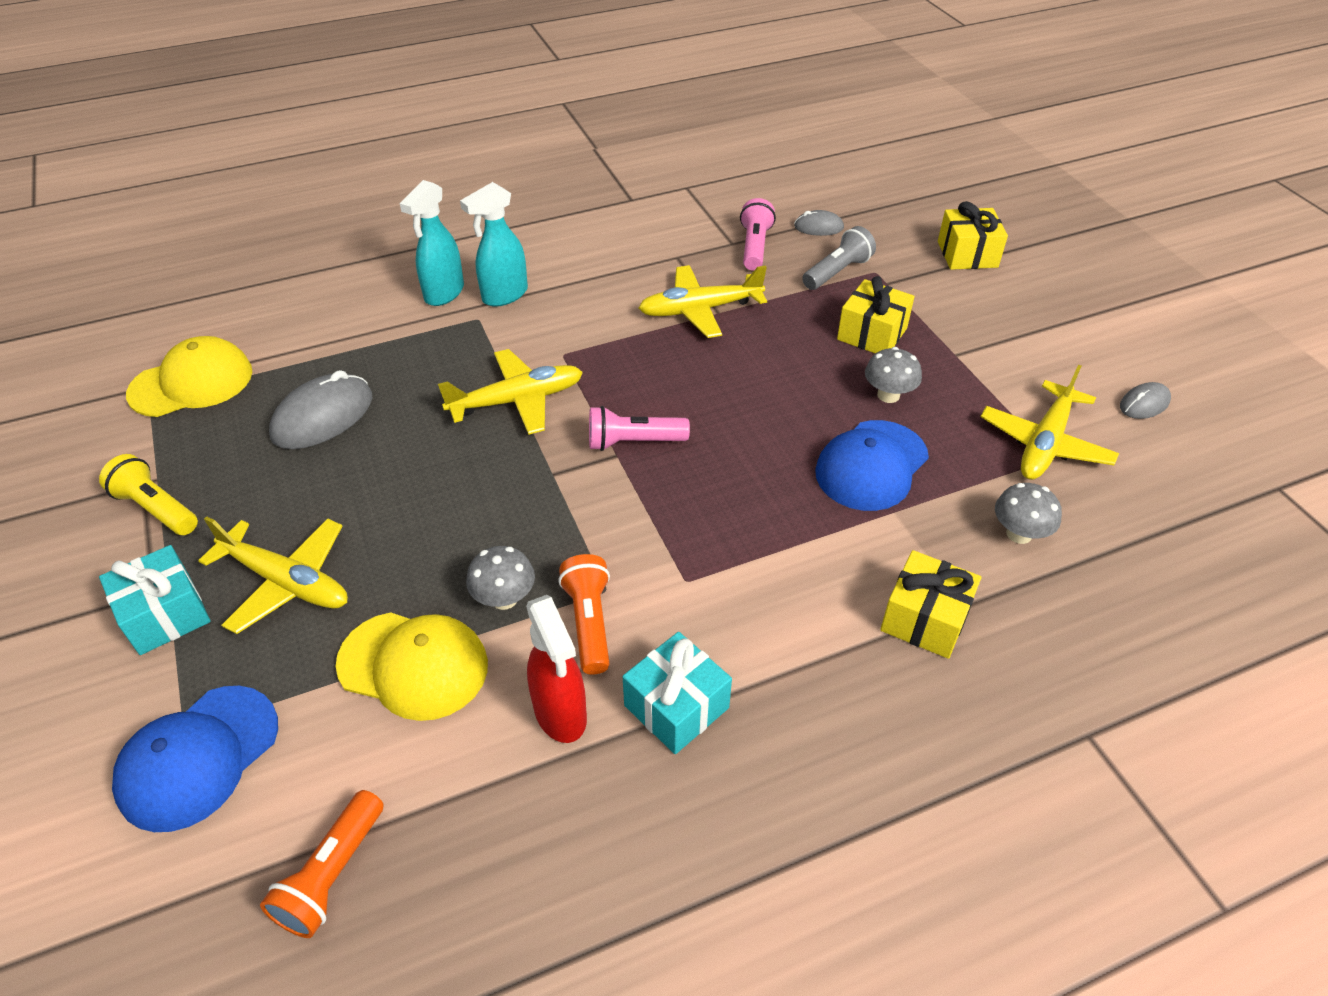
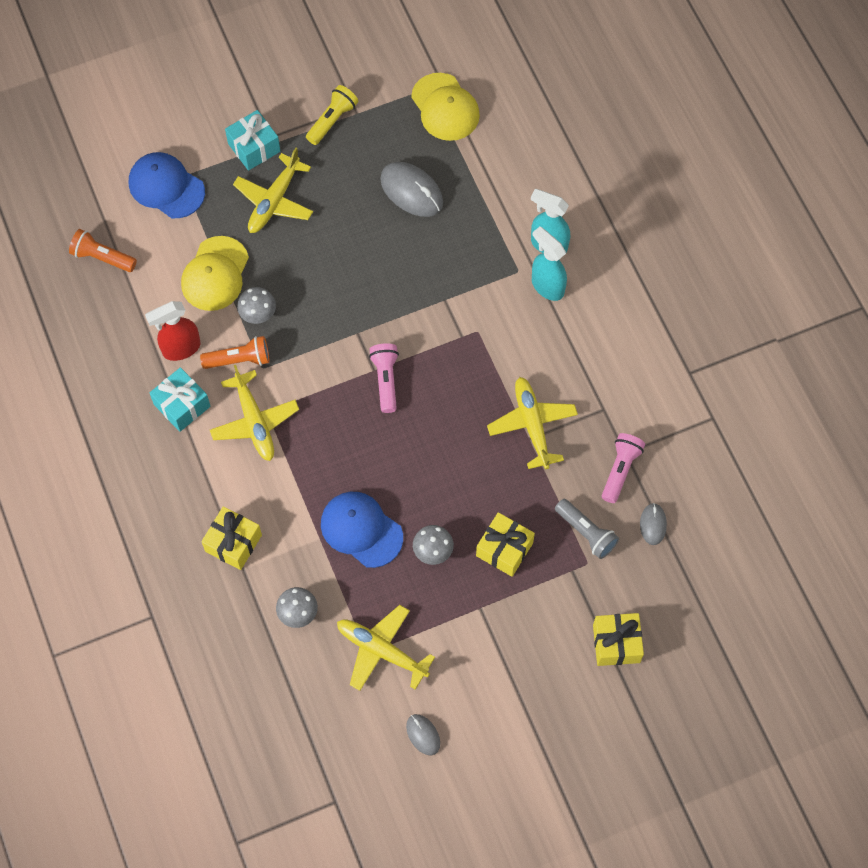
camera: 90 degrees right, 20 degrees up
(516, 401) = (427, 305): yellow plane -> yellow plane (254, 421)
(755, 247) = (620, 470): pink flashlight -> pink flashlight turned 75 degrees counterclockwise

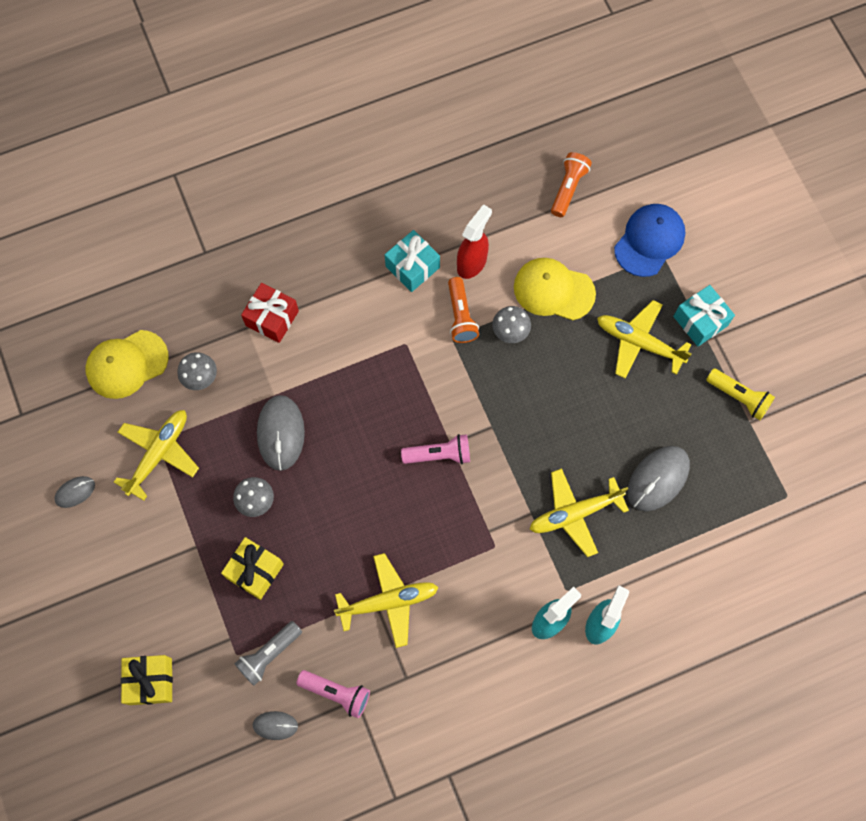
camera: 90 degrees right, 5 degrees up
(181, 348) = (472, 263): red spray bottle -> red spray bottle turned 60 degrees clockwise
(233, 543) = (272, 318): yellow gift -> red gift
(254, 421) = (395, 332): yellow plane -> yellow plane (575, 513)
(361, 530) = (280, 433): blue cap -> grey mouse
(445, 107) = (764, 514): yellow cap -> yellow cap (127, 364)

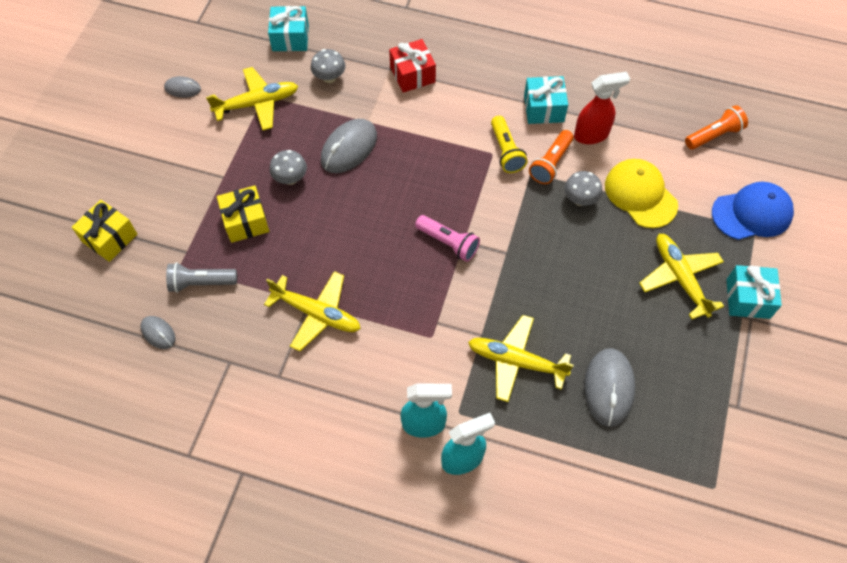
camera: 40 degrees right, 10 degrees down
(127, 364) = (290, 38): yellow cap -> turquoise gift
(336, 693) = (220, 346): pink flashlight -> none
(658, 479) = (608, 388): grey mouse -> grey mouse turned 75 degrees counterclockwise
(739, 397) = (734, 378): yellow flashlight -> yellow flashlight (506, 151)

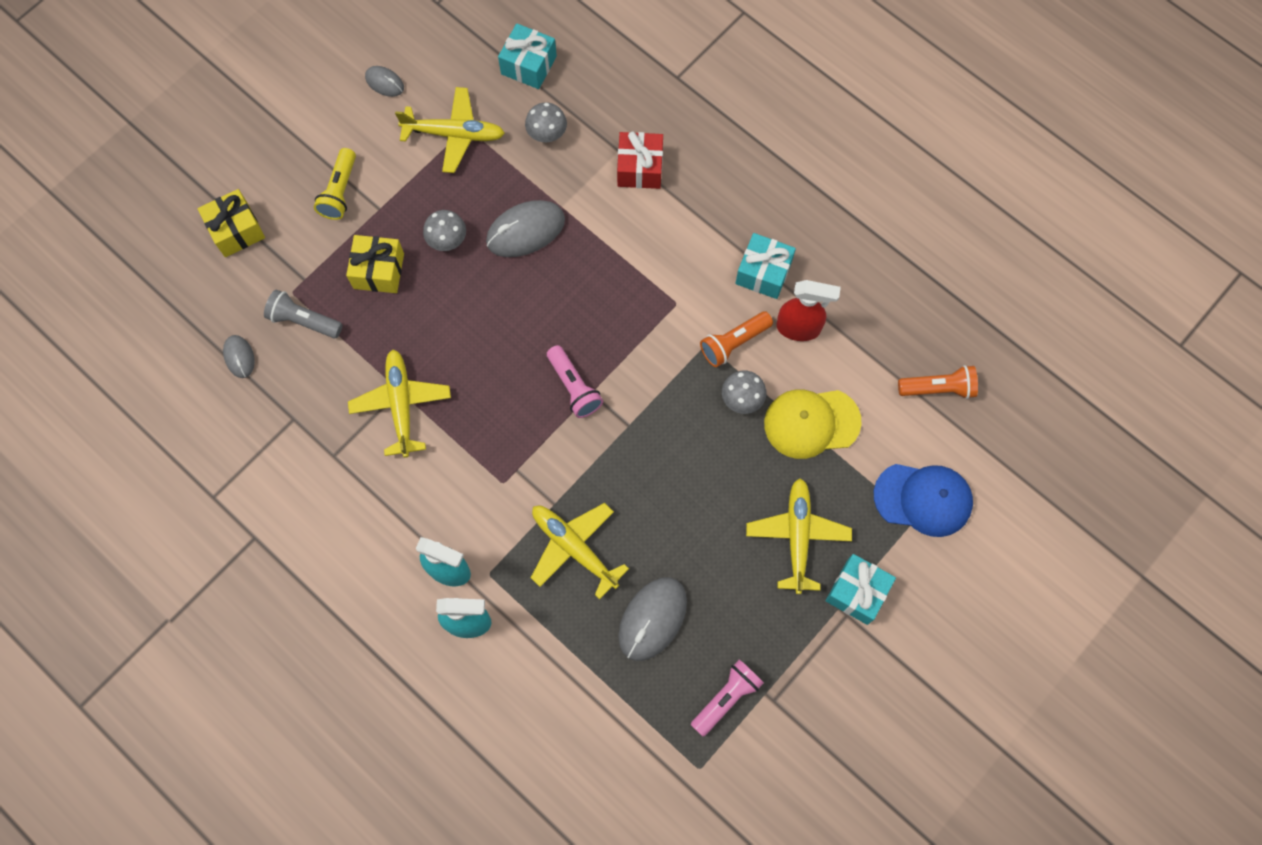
camera: 25 degrees right, 10 degrees up
(316, 313) = (401, 405): yellow plane -> yellow plane turned 150 degrees counterclockwise
(506, 151) = (692, 307): yellow flashlight -> yellow flashlight (340, 191)
(640, 195) = (811, 423): yellow cap -> yellow cap turned 90 degrees counterclockwise
(701, 422) = (726, 698): none -> pink flashlight

